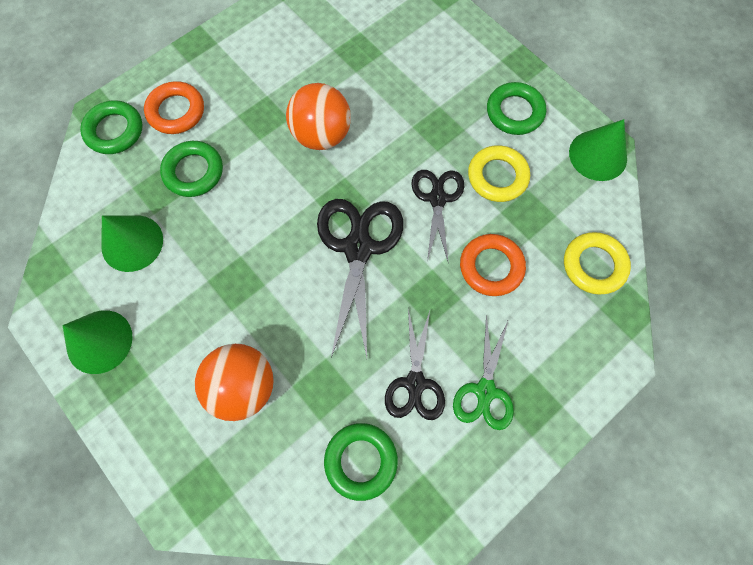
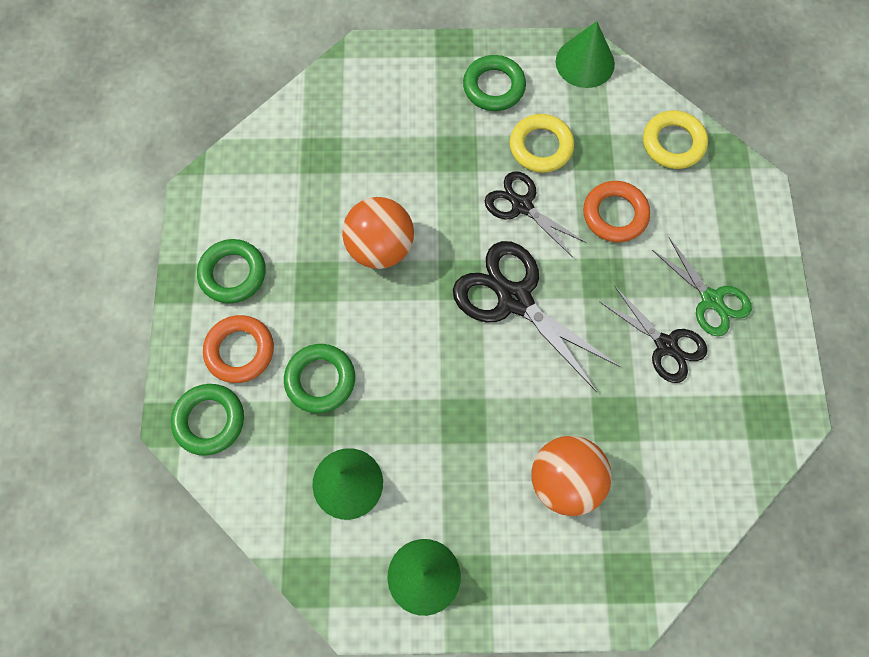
camera: 50 degrees left, 0 degrees up
(361, 461) = (697, 433): green ring -> green ring (233, 274)

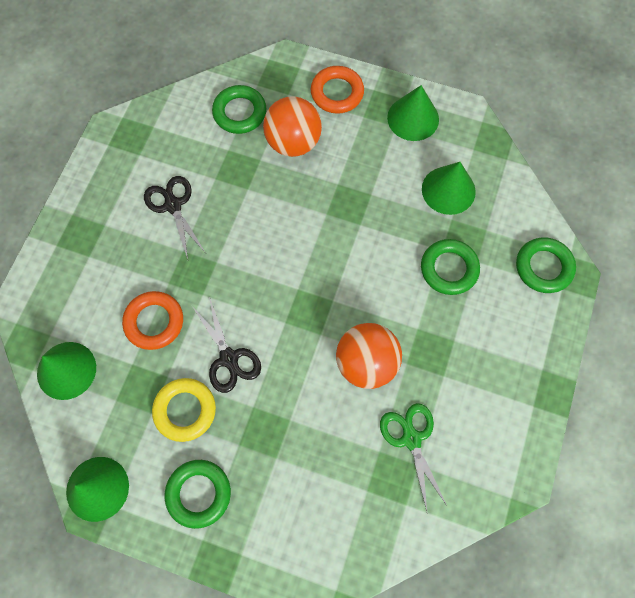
camera: 160 degrees left, 0 degrees up
(233, 274) = (502, 384): green ring -> green ring (239, 112)
(240, 351) = (509, 314): orange ring -> orange ring (337, 93)
(514, 299) = (272, 280): black scissors -> none
(673, 143) = (66, 370): yellow ring -> green cone
(711, 300) = (119, 226): green scissors -> green scissors (411, 438)

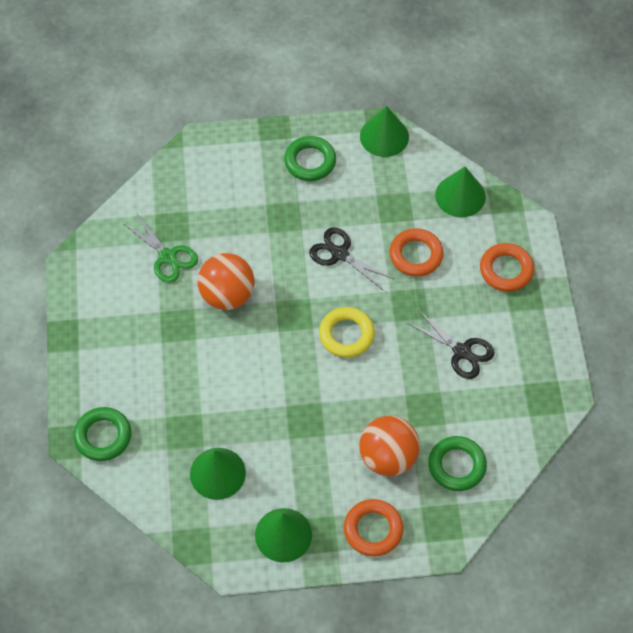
camera: 155 degrees right, 10 degrees down
(79, 266) = (506, 270): none -> orange ring
(185, 410) = (352, 206): yellow ring -> yellow ring (346, 335)
(449, 269) = (188, 399): green ring -> none

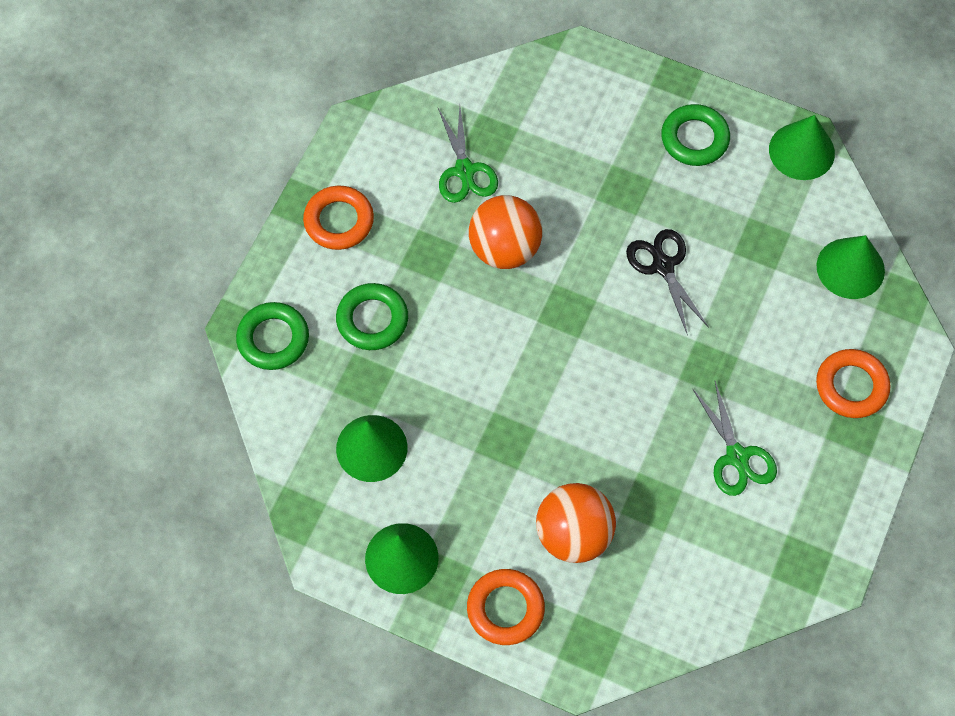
camera: 30 degrees right, 5 degrees up
(346, 335) = (613, 365): yellow ring -> none
(416, 255) = (752, 313): orange ring -> orange ring (339, 221)
(457, 466) = (648, 588): green ring -> green ring (372, 320)
(462, 352) = (737, 457): black scissors -> green scissors

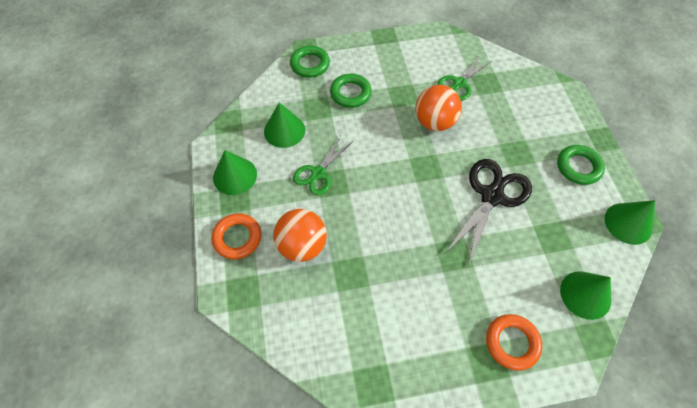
camera: 55 degrees right, 5 degrees down
(339, 221) = (388, 54): orange ring -> none
(663, 266) = (492, 196): black scissors -> black scissors, size x1.59
(737, 457) = (412, 303): green scissors -> green scissors (318, 173)

